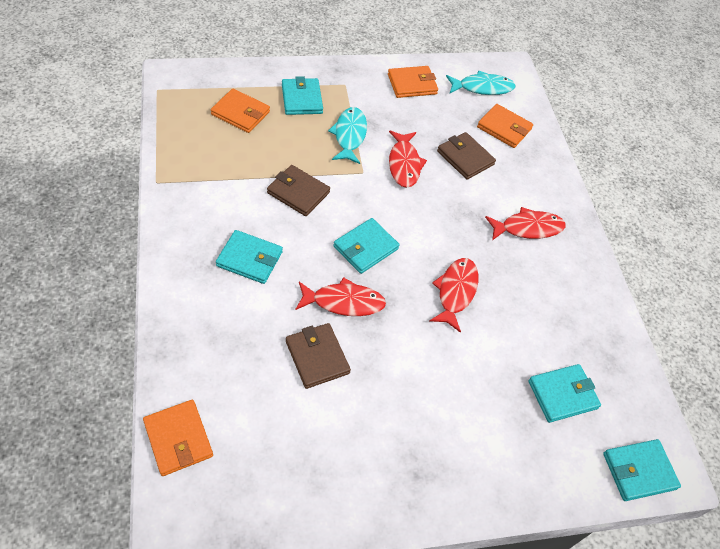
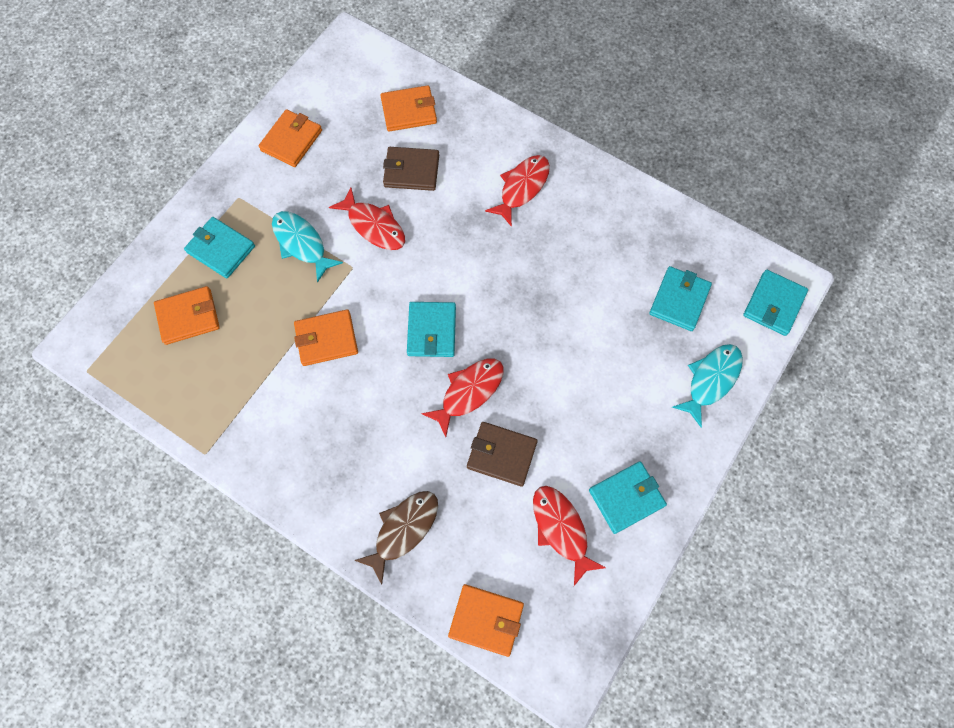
camera: 40 degrees left, 15 degrees up
(202, 333) = (403, 530): none -> brown fish
(249, 259) = (361, 435): turquoise wallet -> turquoise wallet (626, 498)
(298, 192) = (326, 339): brown wallet -> orange wallet
(455, 292) = (532, 297): red fish -> red fish (561, 529)
(482, 88) = (349, 86): turquoise fish -> turquoise fish (710, 380)

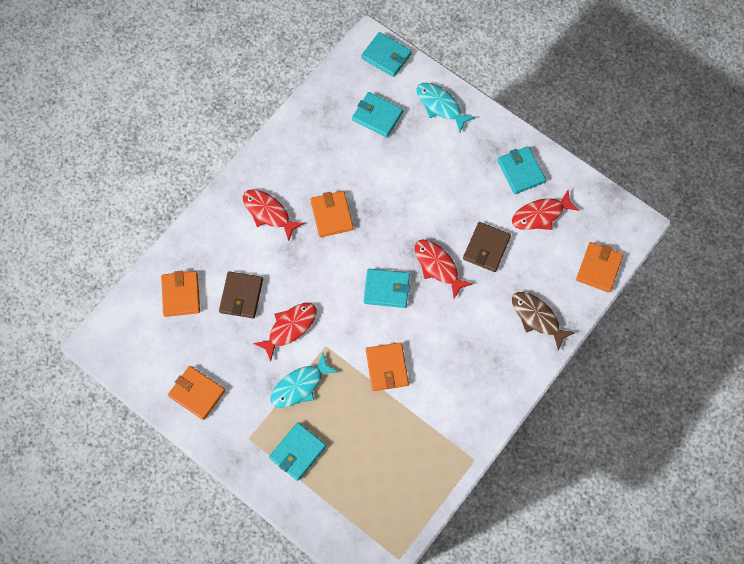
camera: 85 degrees left, 0 degrees up
(188, 317) = (357, 477): orange wallet -> orange wallet (332, 215)

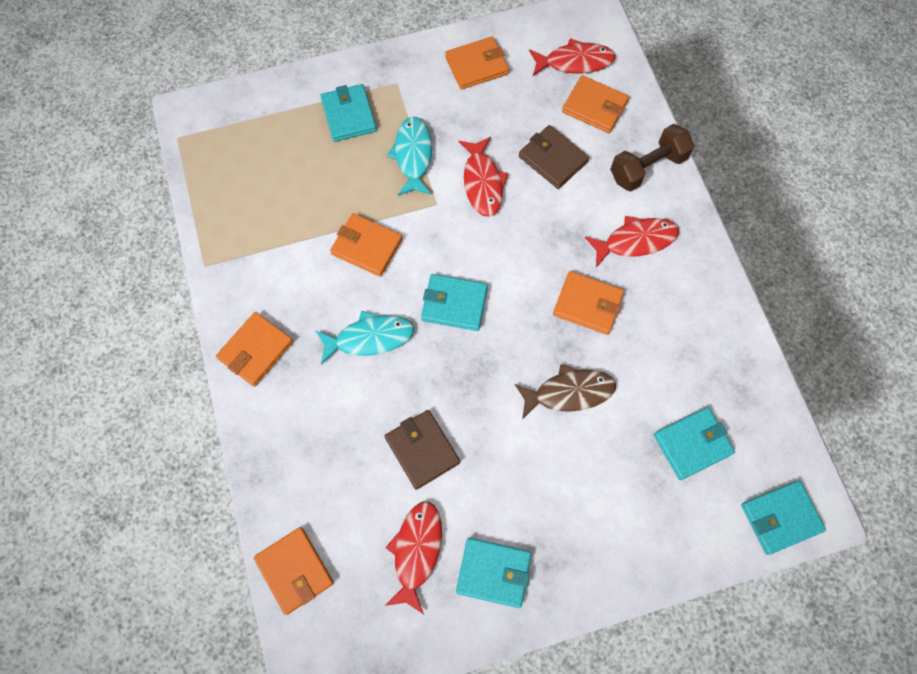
camera: 125 degrees right, 0 degrees up
(208, 235) = (647, 168): none -> brown dumbbell
(386, 289) = (454, 304): turquoise wallet -> turquoise wallet turned 60 degrees clockwise
(438, 266) = (440, 377): red fish -> red fish (575, 62)
(440, 106) = (658, 536): turquoise fish -> turquoise fish (370, 338)
(502, 383) = (256, 350): none -> orange wallet
(537, 318) = (294, 445): brown fish -> brown fish (569, 392)

